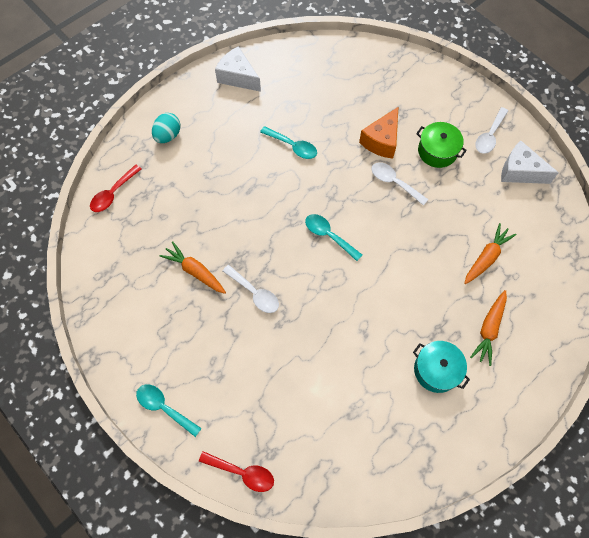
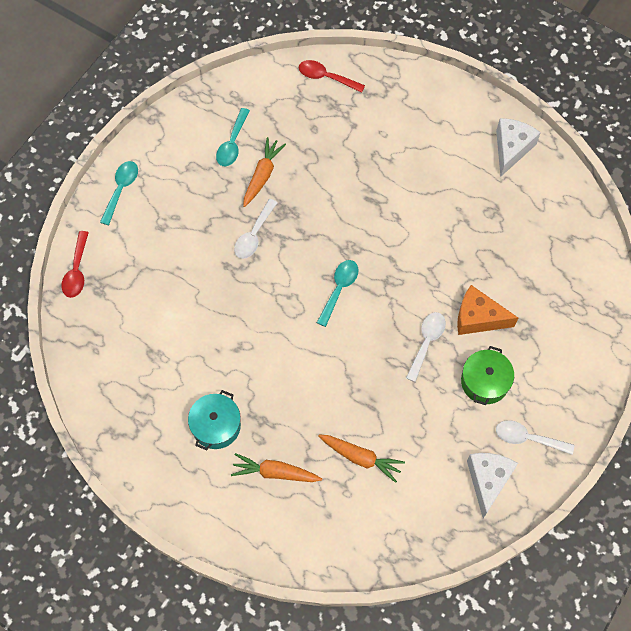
camera: 75 degrees right, 0 degrees up
(168, 135) = (410, 104): turquoise egg -> none
(293, 146) = (438, 227): turquoise spoon -> turquoise spoon (232, 144)

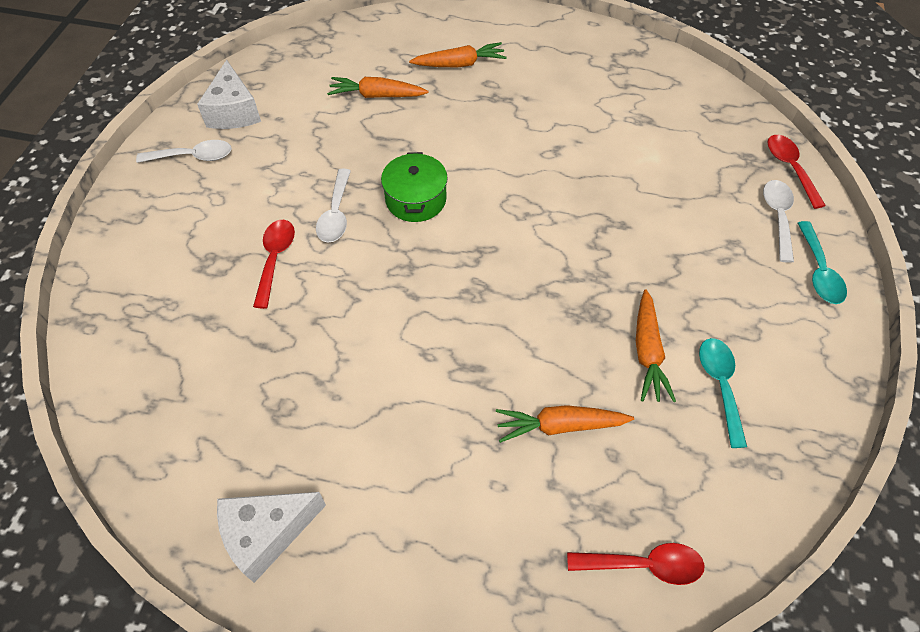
camera: 160 degrees right, 10 degrees down
(216, 426) = (539, 82): turquoise pot -> none
(254, 235) = (610, 269): white spoon -> white spoon (777, 217)
(335, 151) = (560, 426): none -> orange carrot
(339, 289) = (468, 240): turquoise spoon -> none
(478, 318) = (275, 259): orange cheese -> red spoon
(484, 382) = (253, 195): green pot -> green pot (416, 199)
(511, 149) = (267, 533): white cheese -> white cheese turned 60 degrees clockwise

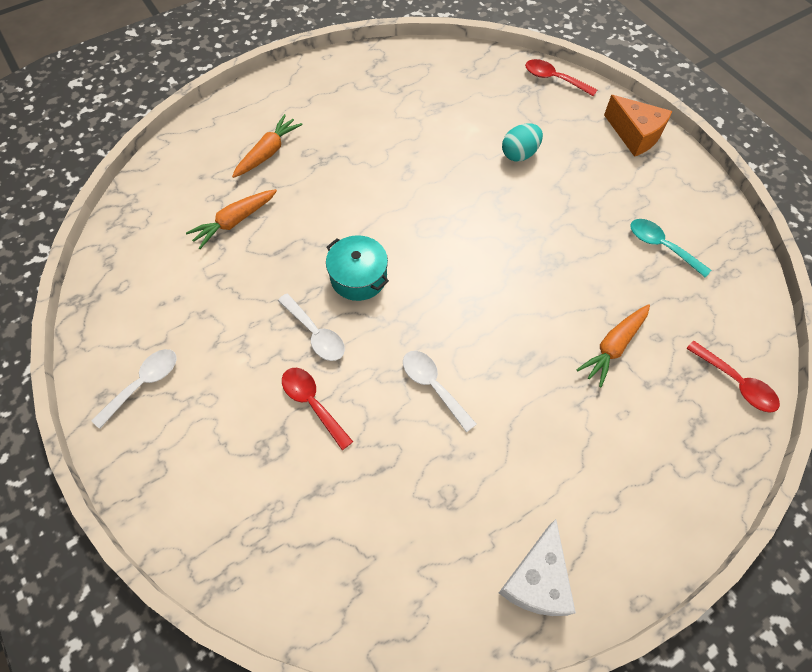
camera: 45 degrees left, 5 degrees up
(234, 111) = (131, 321): white cheese -> none
(416, 199) = (358, 277): green pot -> turquoise pot
(644, 565) = (736, 383): red spoon -> red spoon turned 90 degrees clockwise
(647, 352) = (607, 259): orange carrot -> none
(673, 206) = (519, 154): none -> turquoise egg
(777, 217) = (580, 116): white spoon -> white spoon (433, 386)
(819, 271) = (635, 135): turquoise spoon -> orange cheese

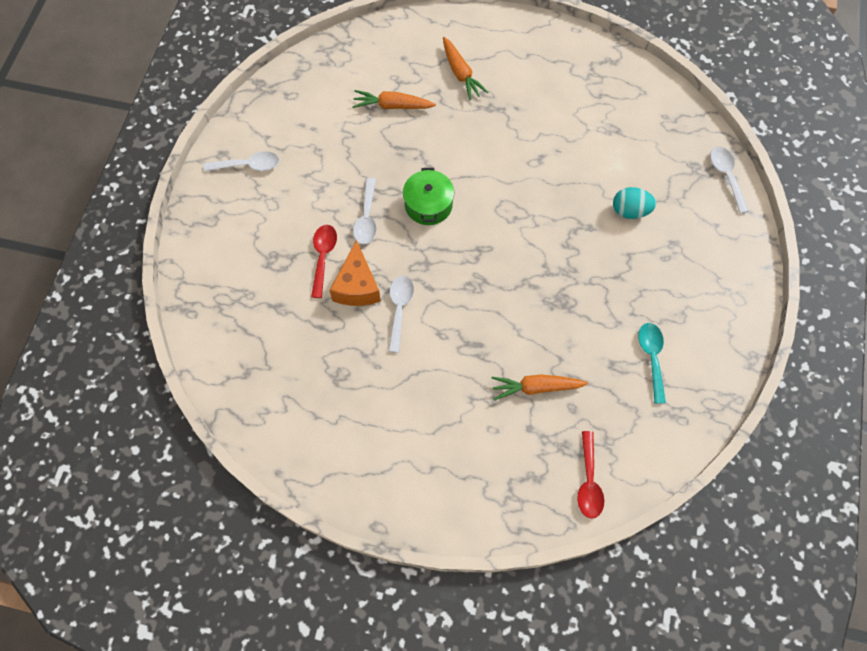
camera: 45 degrees right, 5 degrees up
(268, 152) = (461, 73): orange carrot -> orange carrot turned 75 degrees clockwise
(358, 277) = (428, 205): turquoise pot -> green pot
(537, 580) = (338, 461): white cheese -> none
(554, 79) = (726, 176): red spoon -> white spoon
(635, 135) = (736, 267): orange cheese -> orange cheese (357, 286)

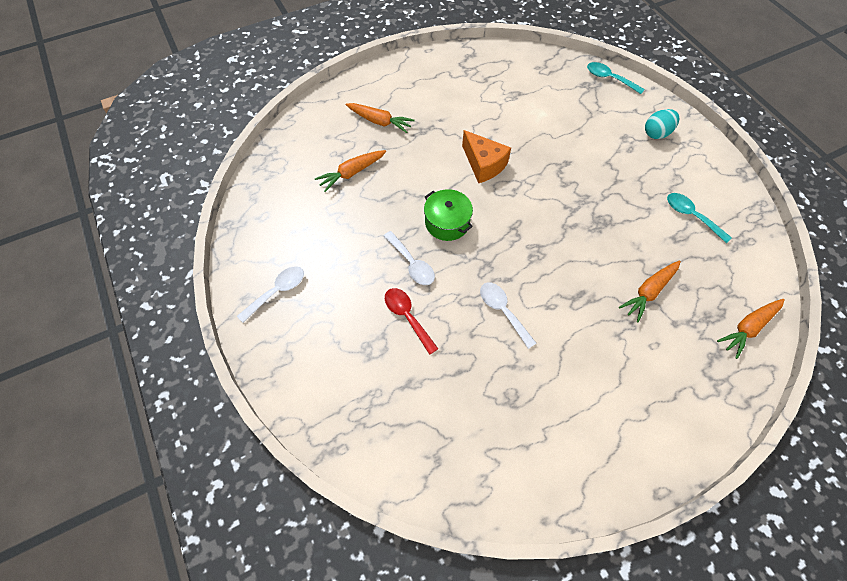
camera: 40 degrees left, 5 degrees down
(357, 286) = (455, 319): orange cheese -> orange cheese (483, 164)
(589, 481) = (748, 328): red spoon -> orange carrot
(630, 211) = (579, 135): turquoise egg -> turquoise egg (656, 133)
(726, 176) = (609, 79): white spoon -> turquoise spoon

